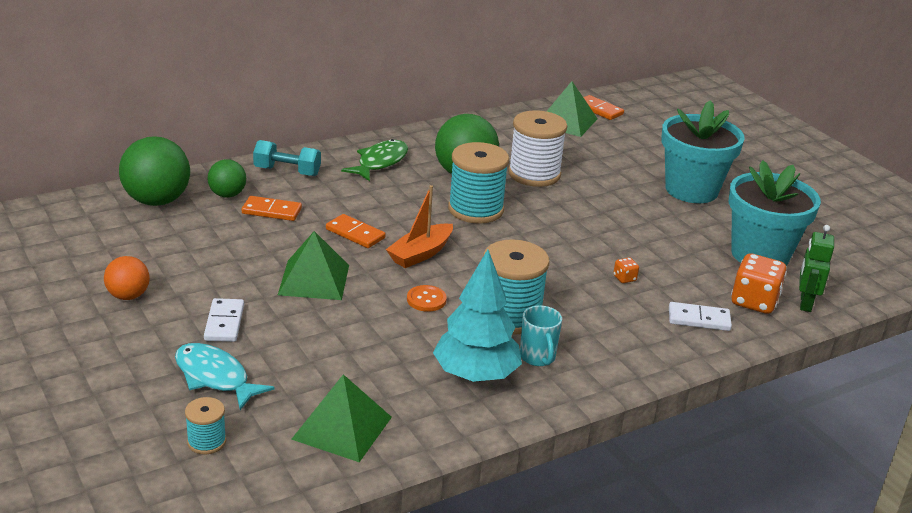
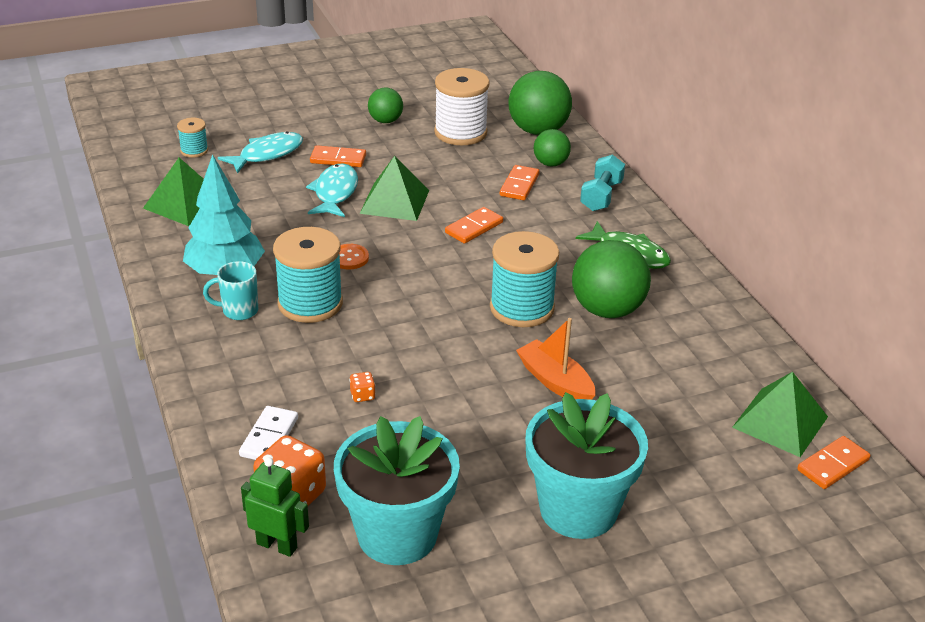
camera: 100 degrees right, 5 degrees up
(128, 296) = (385, 121): orange ball -> green ball
(224, 323) = (338, 159): white domino -> orange domino
(301, 319) = (335, 193): none -> turquoise fish
(420, 254) = (432, 262): orange boat -> orange boat (555, 381)
(534, 174) = (612, 365): white spool -> white spool (460, 132)

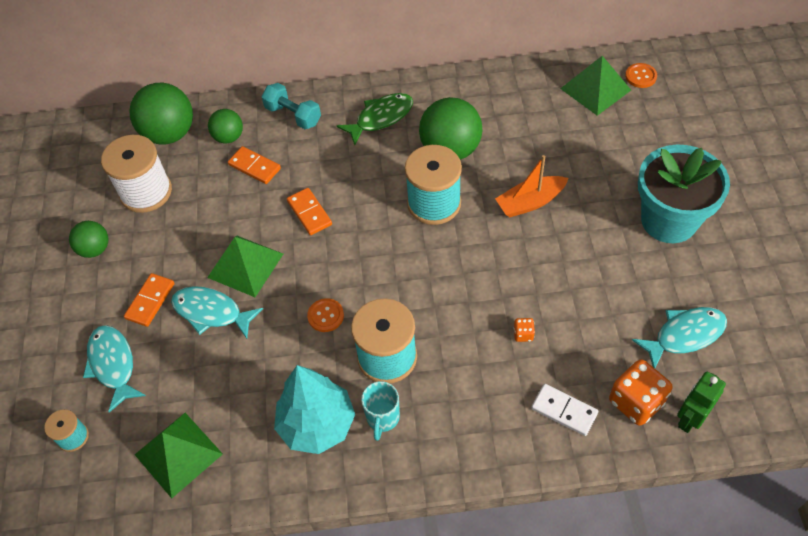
camera: 70 degrees left, 20 degrees up
(397, 534) = (684, 335): turquoise flower pot -> turquoise fish
(833, 465) = (640, 76): orange domino -> orange button

